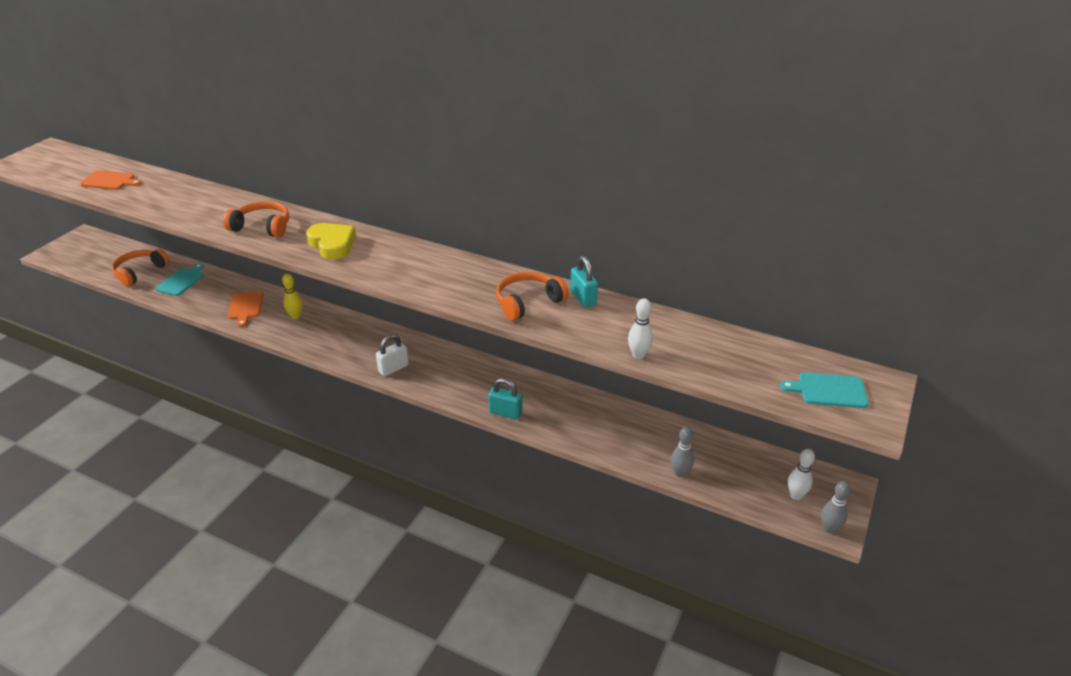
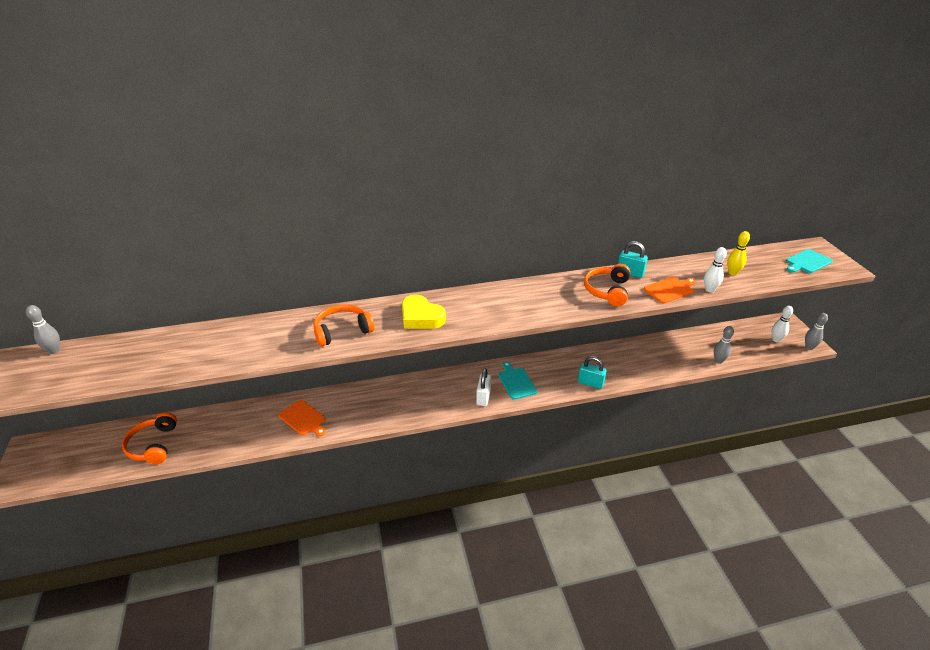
camera: 40 degrees left, 0 degrees up
(93, 157) = (54, 350): none -> grey bowling pin
(110, 181) = (117, 362): orange cutting board -> orange cutting board (670, 289)
(181, 281) = (209, 430): turquoise cutting board -> turquoise cutting board (516, 382)
(295, 316) = (356, 402): yellow bowling pin -> yellow bowling pin (732, 273)
(332, 244) = (421, 317): yellow heart -> yellow heart turned 150 degrees counterclockwise
(505, 412) = (590, 383): turquoise padlock -> turquoise padlock turned 45 degrees clockwise

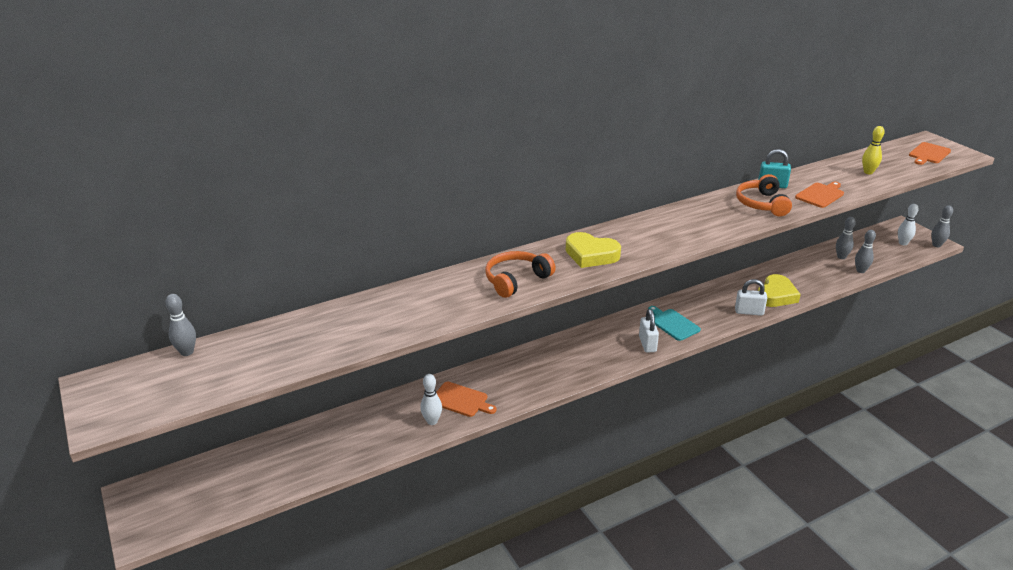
camera: 15 degrees left, 5 degrees down
(153, 445) = (297, 460): orange headphones -> none
(590, 383) = (749, 312): turquoise padlock -> white padlock
(624, 371) = (776, 295): none -> yellow heart
(707, 344) = (841, 257): none -> grey bowling pin
(709, 290) = (857, 190): white bowling pin -> white bowling pin (432, 421)
(807, 262) = (929, 154): turquoise cutting board -> orange cutting board

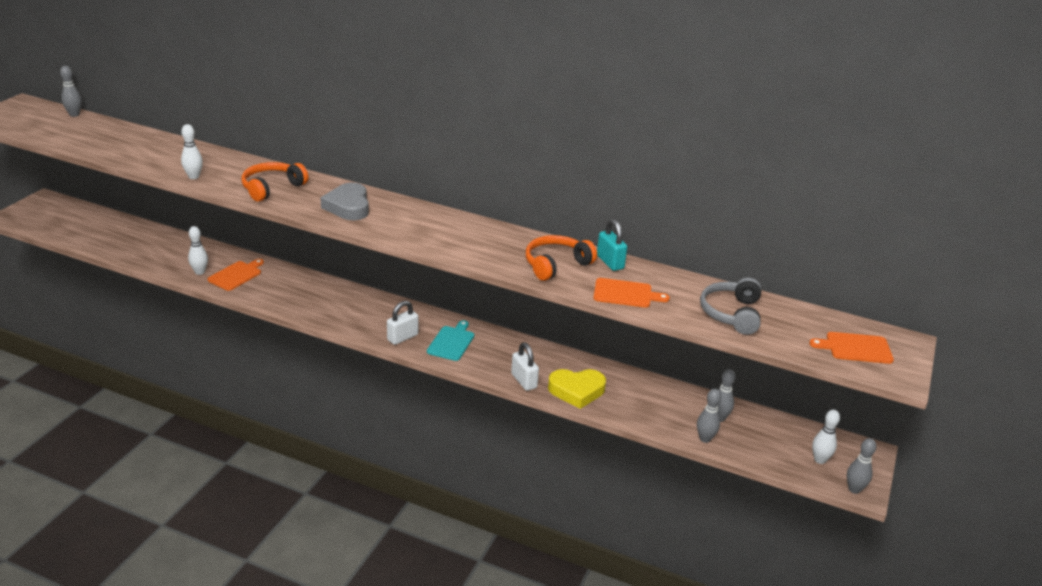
camera: 50 degrees right, 0 degrees up
(446, 315) = (194, 177): none -> white bowling pin
(461, 400) = (236, 275): orange cutting board -> orange cutting board turned 135 degrees counterclockwise
(516, 280) = (272, 188): orange headphones -> orange headphones turned 60 degrees counterclockwise
(591, 255) = (348, 206): yellow heart -> grey heart
(868, 172) = (731, 314): yellow bowling pin -> grey headphones

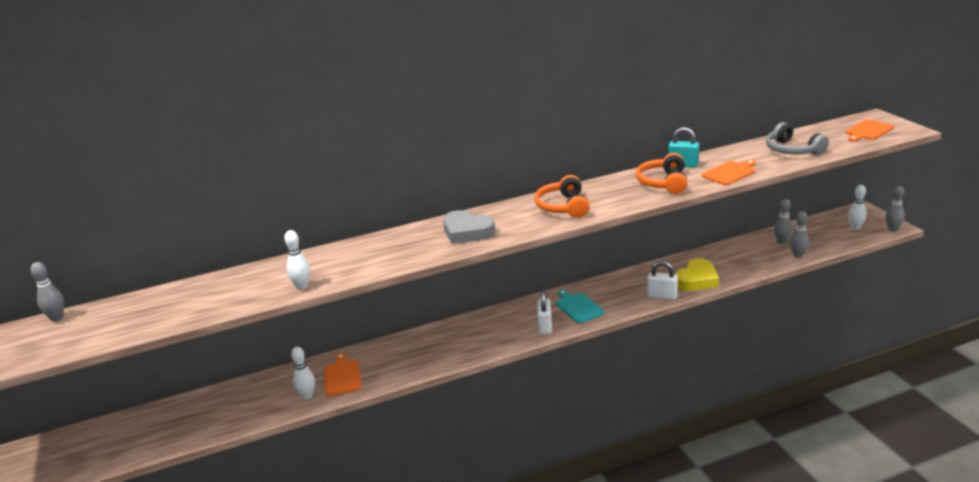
camera: 40 degrees left, 5 degrees down
(272, 188) = (383, 255): orange headphones -> orange headphones (563, 207)

